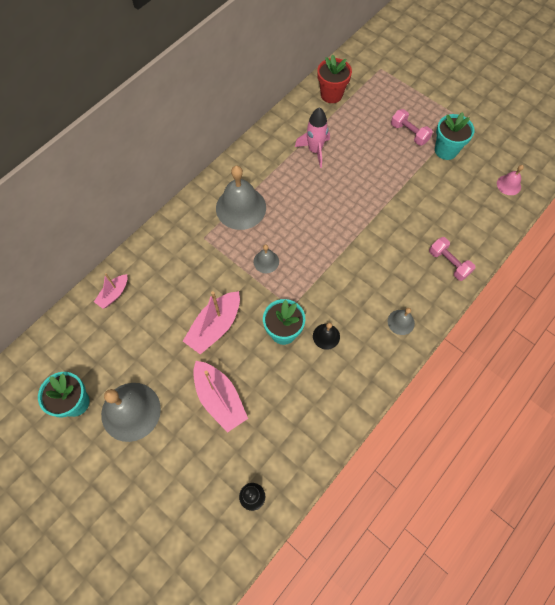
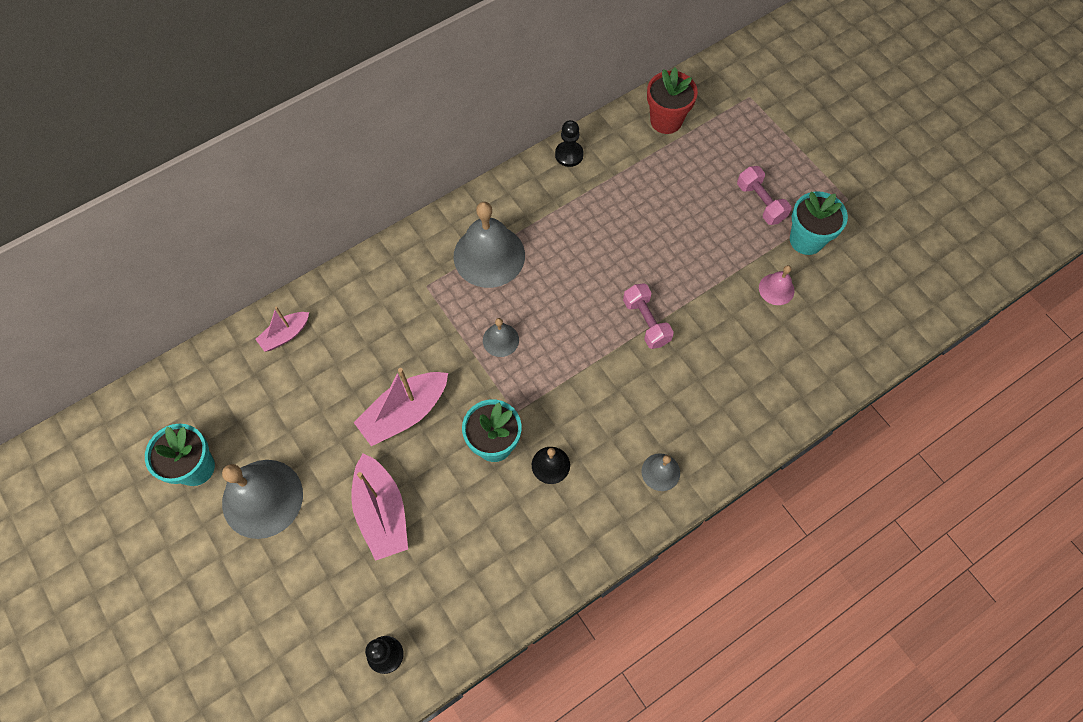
camera: 15 degrees right, 0 degrees up
(274, 130) = (569, 155): none -> black pawn
(315, 150) = (617, 197): pink rocket -> none
(448, 263) = (756, 405): pink dumbbell -> pink dumbbell (646, 322)
(508, 185) = (882, 312): pink bell -> pink bell (776, 289)

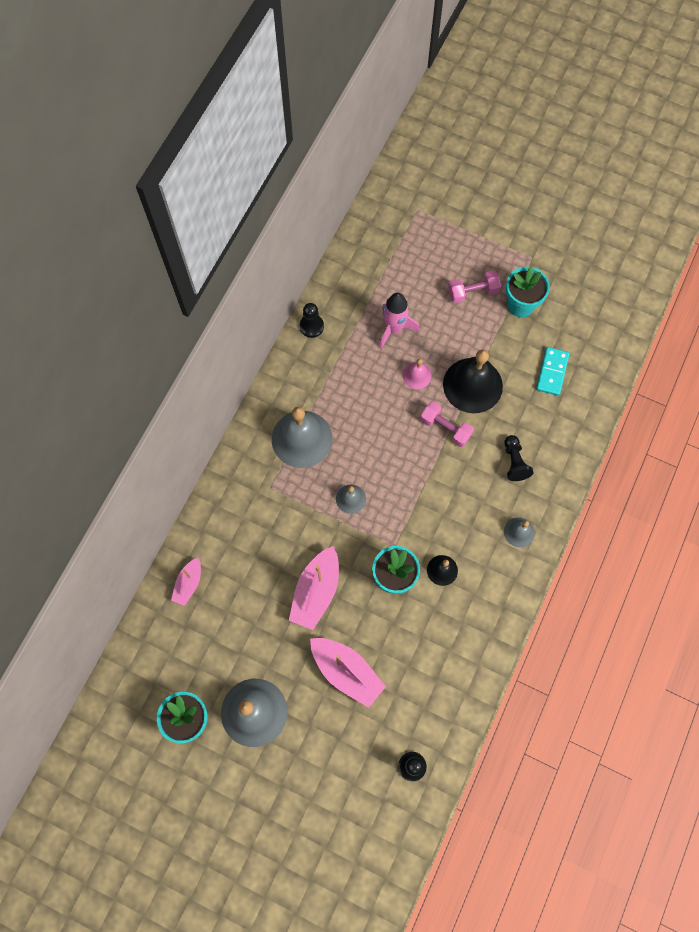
camera: 30 degrees left, 5 degrees up
(653, 198) = (394, 329): none -> pink rocket
(666, 120) = (367, 261): red flower pot -> none
(700, 396) = (514, 462): none -> black pawn
(703, 294) = (472, 385): none -> black bell
(760, 202) = (473, 292): pink dumbbell -> pink dumbbell turned 45 degrees counterclockwise
(776, 289) = (521, 354): pink bell -> pink bell (417, 375)
(800, 325) = (552, 372): none -> turquoise domino

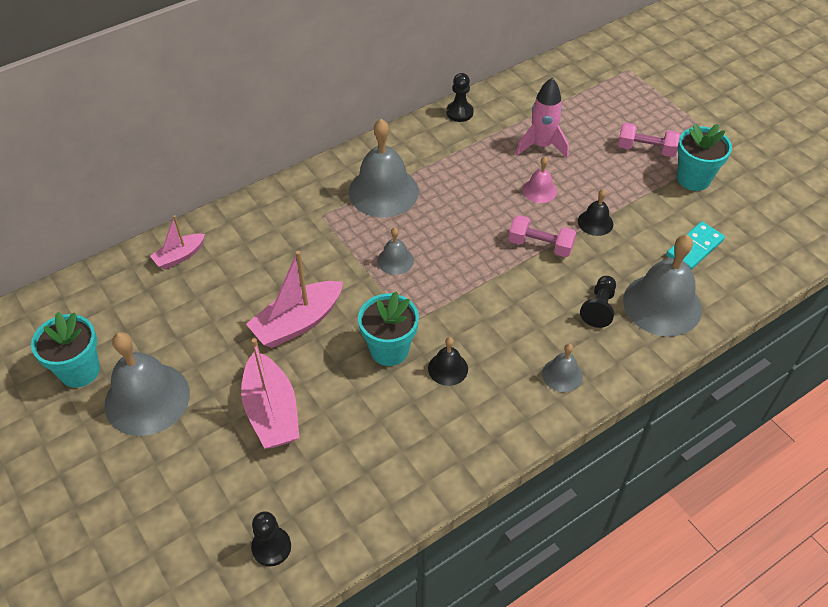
camera: 30 degrees right, 20 degrees down
(445, 428) = (540, 245): pink dumbbell -> pink dumbbell turned 45 degrees counterclockwise
(472, 385) = (595, 222): black bell -> black bell, size x0.49
(554, 436) = (662, 304): none -> grey bell

